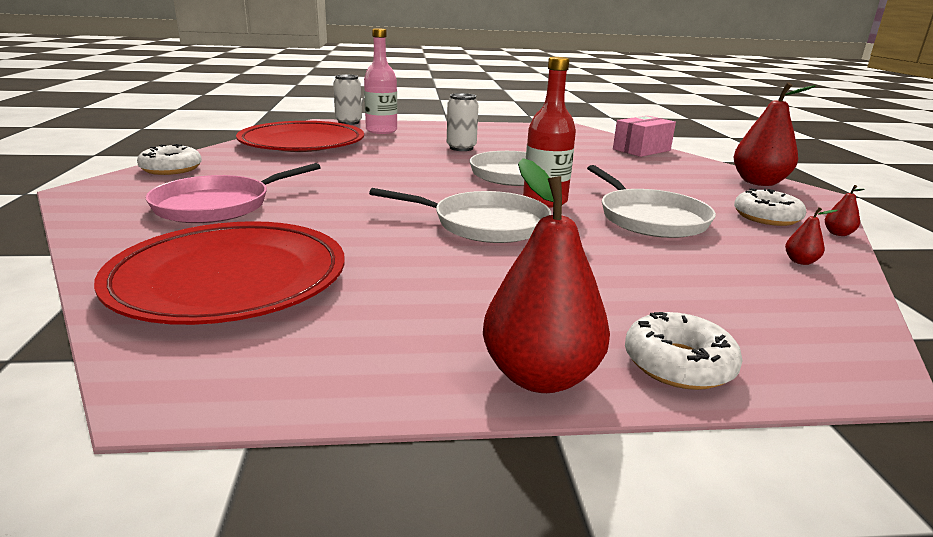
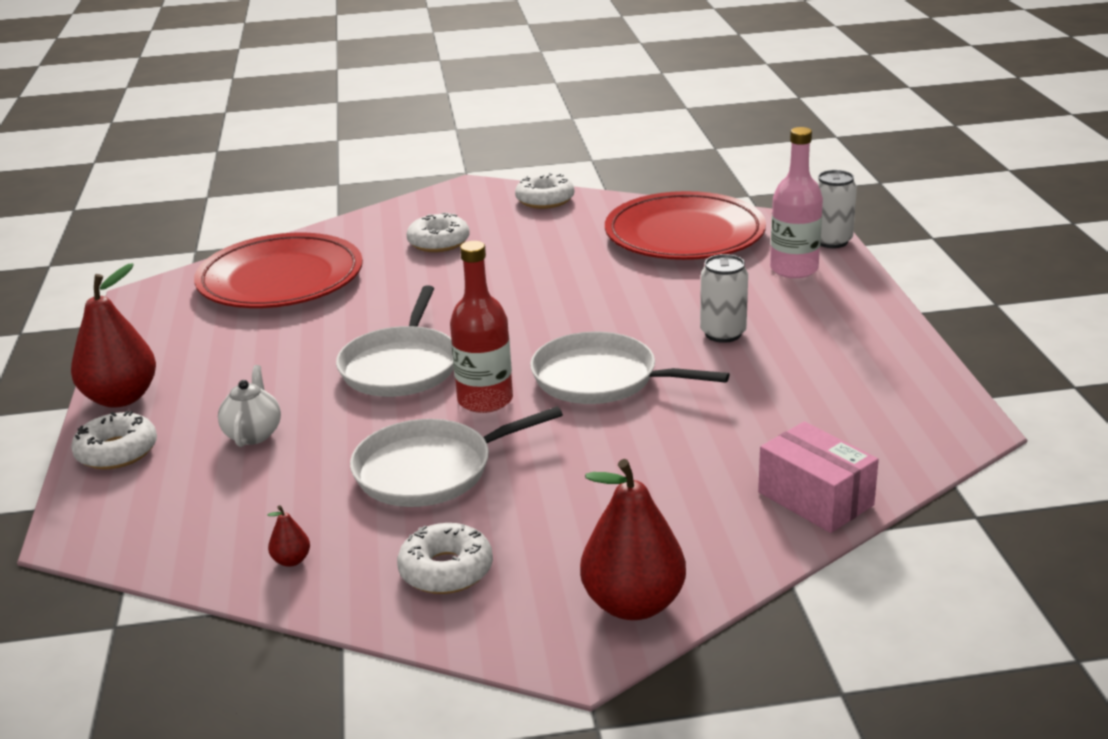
camera: 90 degrees right, 5 degrees up
(218, 205) = (439, 242): pink pan -> white donut
(615, 283) = (253, 434): none -> white teapot
(838, 233) = (383, 622): red pear -> none

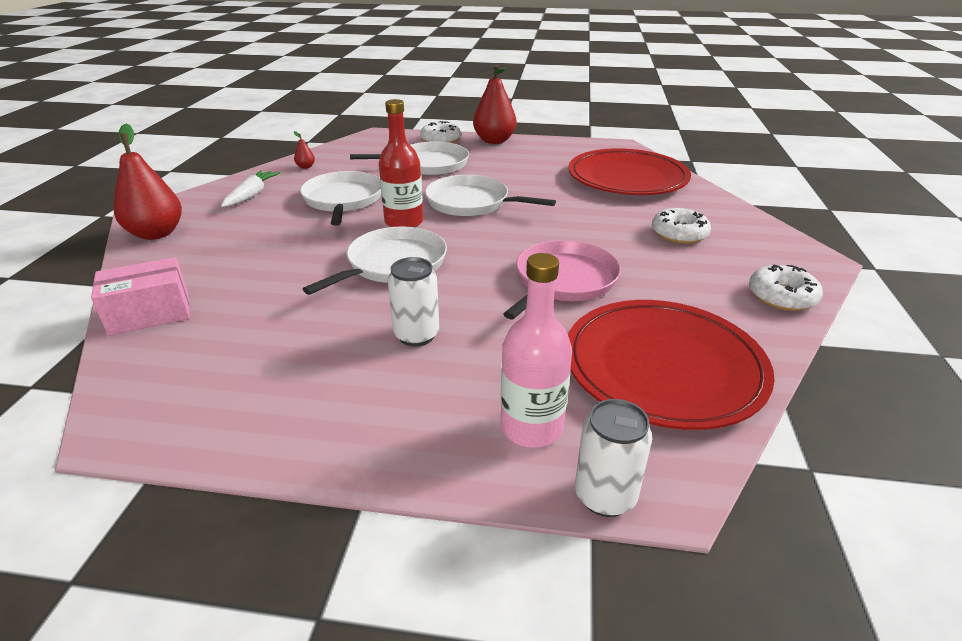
camera: 105 degrees right, 5 degrees up
(253, 434) = (428, 164): white teapot -> white pan
(446, 570) = (251, 195): white donut -> white carrot
(576, 284) = (563, 281): none -> pink pan

